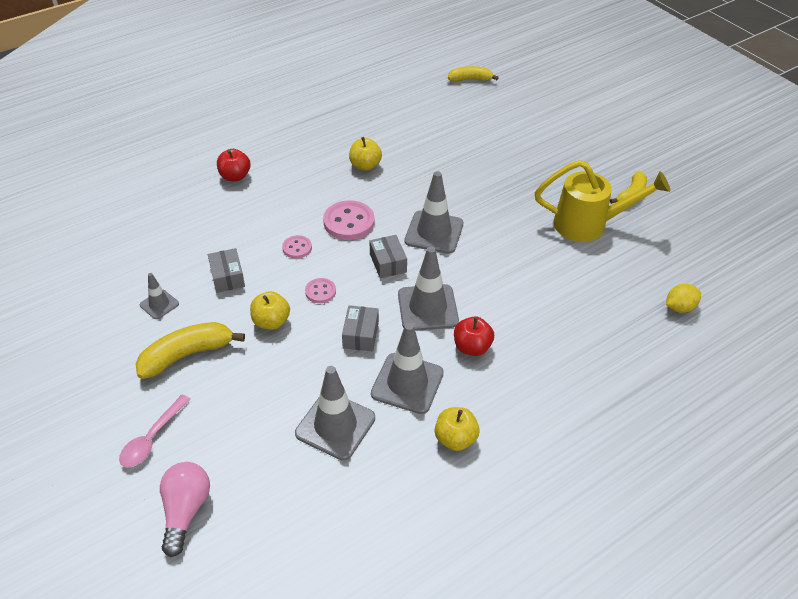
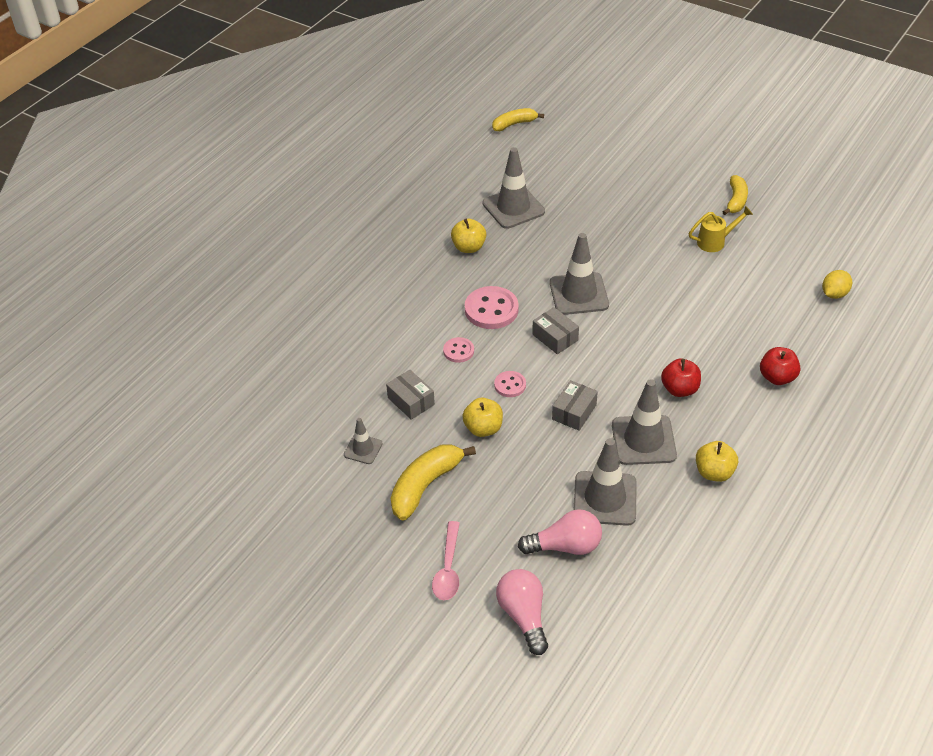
camera: 20 degrees left, 0 degrees up
(235, 176) = (344, 299): red apple -> red apple (777, 377)
(269, 457) = (565, 546): none -> pink light bulb
(361, 335) = (574, 412): grey box -> grey box turned 45 degrees clockwise
(427, 308) = (618, 367): grey traffic cone -> grey traffic cone (513, 208)
(589, 225) = (715, 242): yellow watering can -> yellow watering can, size x0.53

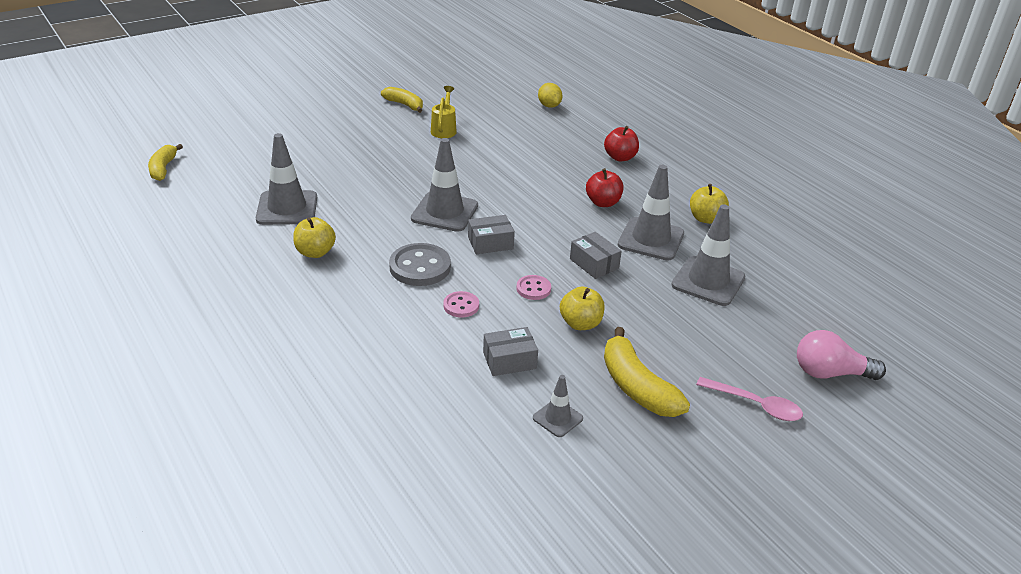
camera: 70 degrees left, 10 degrees down
(491, 309) = (420, 267): pink button -> grey button
(565, 546) = (754, 321): pink light bulb -> none

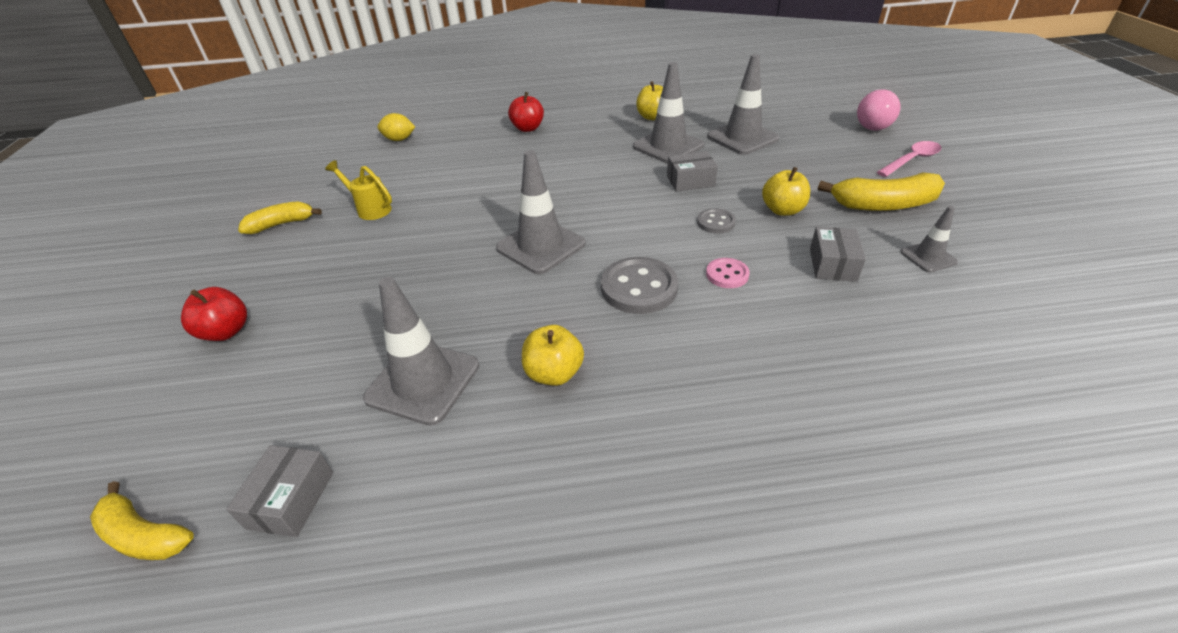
camera: 60 degrees left, 5 degrees up
(490, 243) = (621, 229): grey box -> grey box (291, 500)
(533, 289) = (716, 222): pink button -> grey button
(603, 202) = (594, 153): red apple -> red apple (226, 331)

